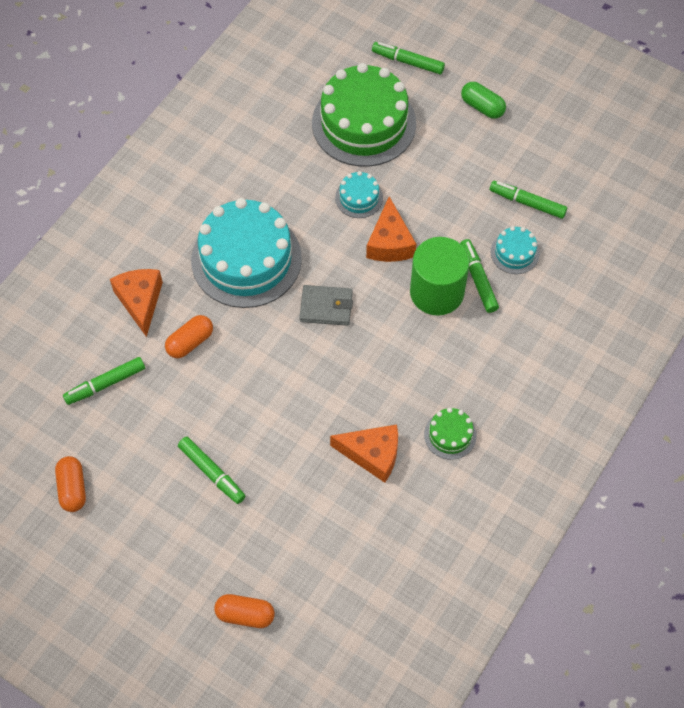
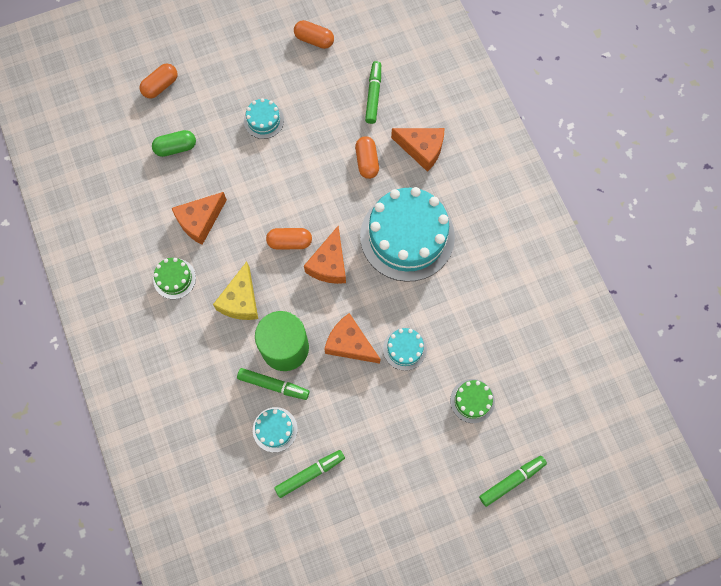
camera: 125 degrees right, 10 degrees up
(212, 472) = (263, 120): green marker -> turquoise cake
(326, 307) = (329, 264): grey wallet -> orange cheese
(330, 356) = (290, 242): none -> orange capsule
(364, 123) = (472, 401): green cake -> green cake, size x0.44
(423, 359) = (241, 300): none -> yellow cheese
(482, 107) = (424, 509): green capsule -> green capsule (176, 148)

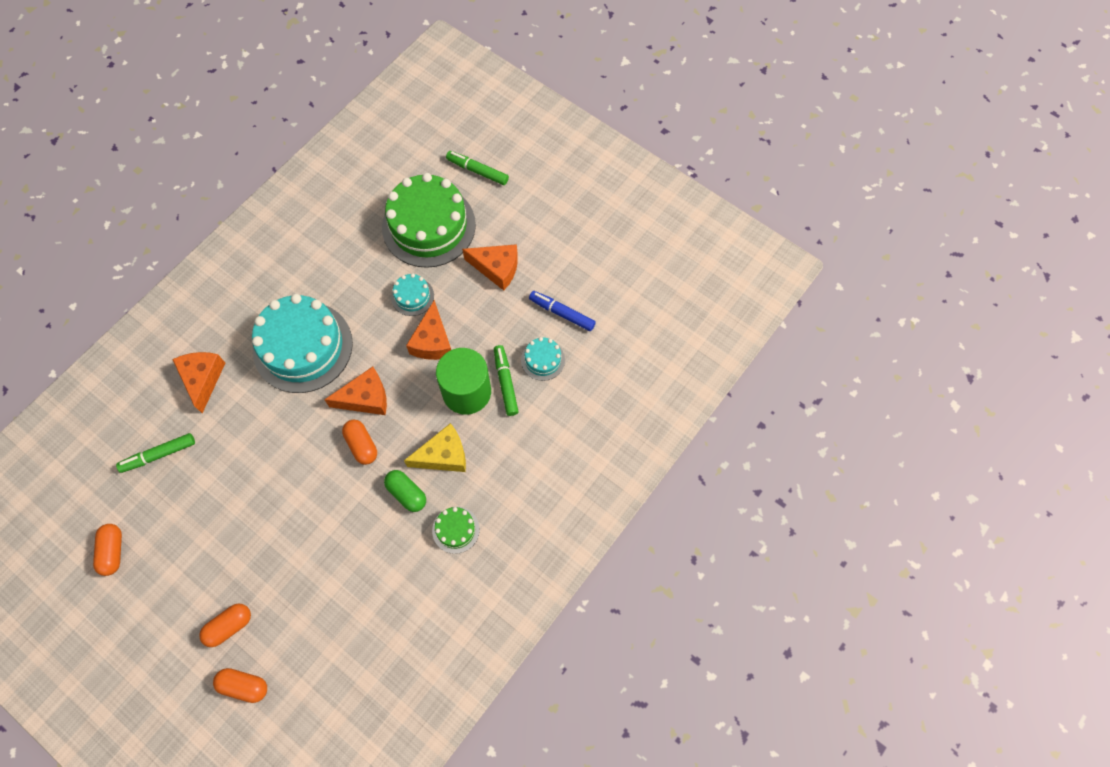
camera: 120 degrees left, 5 degrees down
(176, 148) = (313, 619): green capsule -> green capsule (406, 493)
(200, 221) = (383, 542): orange cheese -> orange cheese (497, 268)
(263, 120) = (238, 547): turquoise cake -> none
(309, 474) = (562, 313): green marker -> blue marker
(367, 161) = (240, 421): orange capsule -> orange capsule (229, 626)
(472, 401) = (428, 226): green cake -> green cake, size x2.25

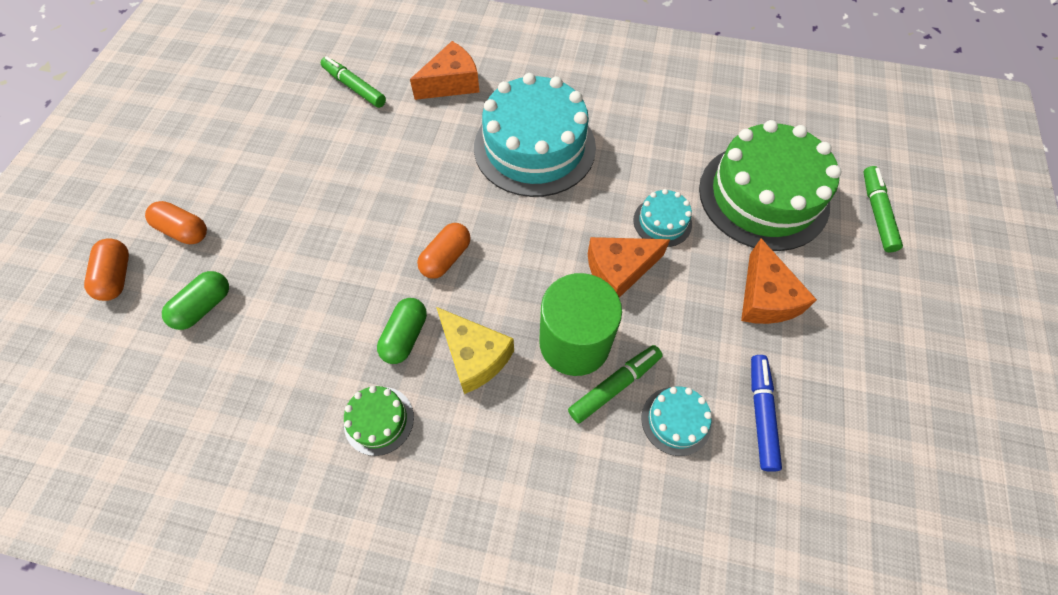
camera: 65 degrees right, 5 degrees down
(113, 551) = (240, 99): orange capsule -> none
(308, 624) = (204, 307): none -> green capsule
(366, 398) = (506, 234): orange cheese -> none

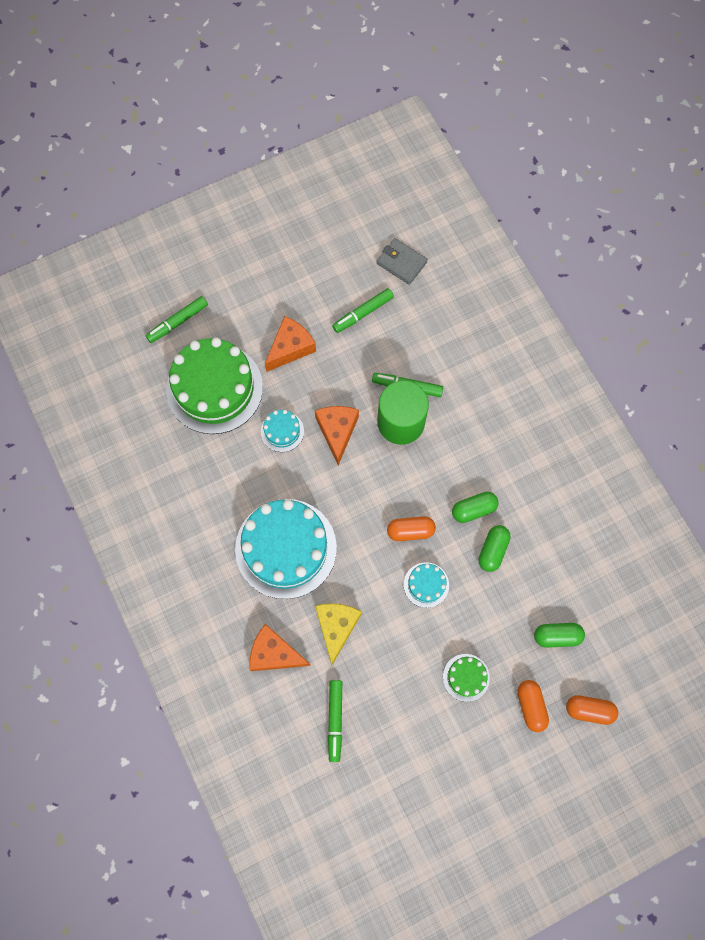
camera: 130 degrees left, 10 degrees up
(117, 276) = (589, 710): orange capsule -> orange capsule turned 60 degrees clockwise
(346, 319) = (492, 550): none -> green capsule
(379, 420) = (524, 482): green cake -> green cake (466, 677)
(474, 356) = (452, 465): yellow cheese -> yellow cheese (336, 627)
(619, 271) = (337, 431): orange cheese -> orange cheese turned 120 degrees counterclockwise
(676, 420) = (400, 348): turquoise cake -> turquoise cake (426, 585)
(761, 414) = (363, 313): blue marker -> green marker
(814, 532) = (401, 263): none -> grey wallet

